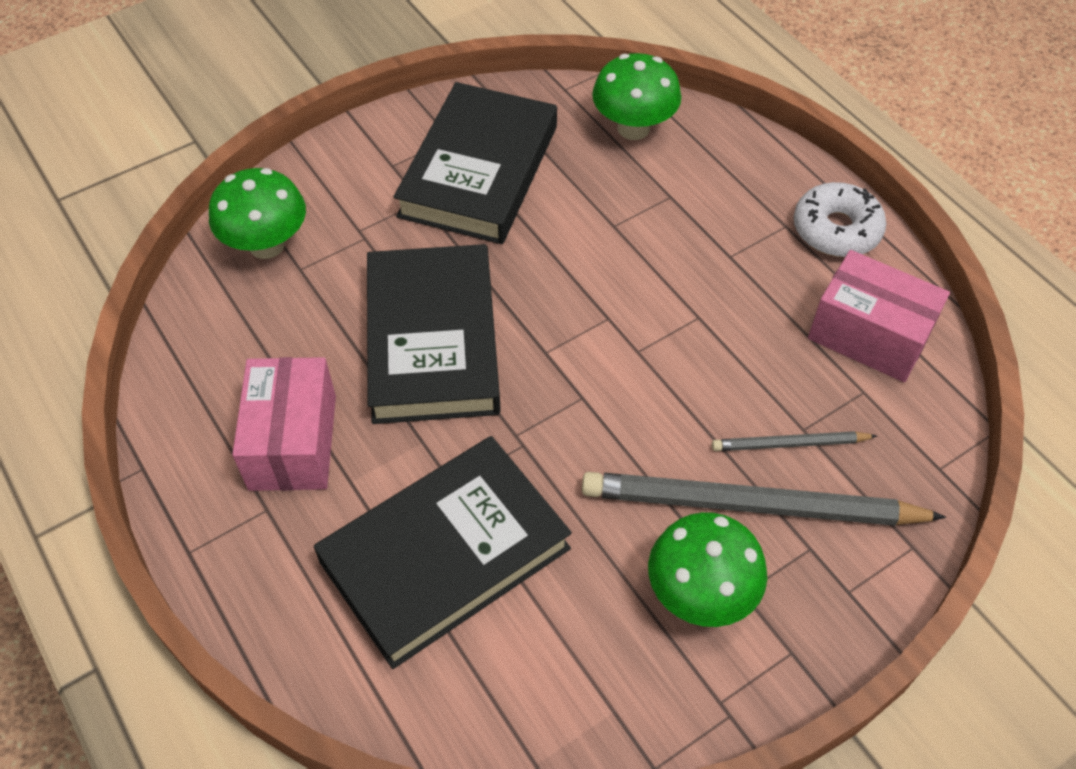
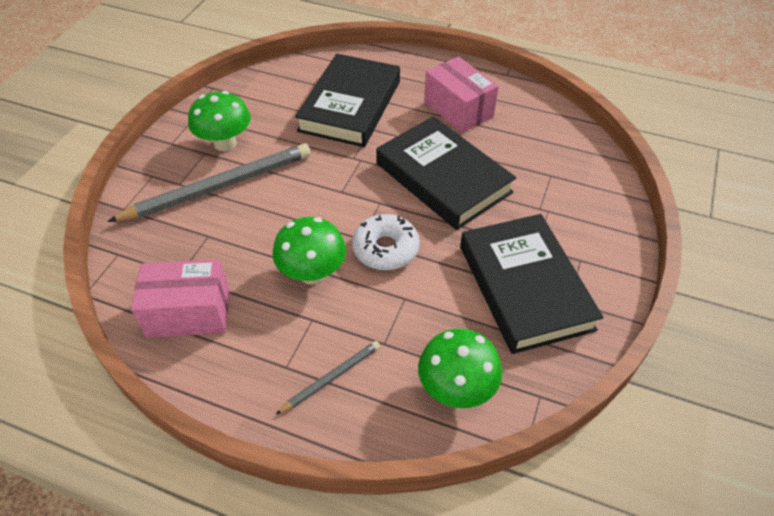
camera: 145 degrees right, 5 degrees down
(267, 245) = (583, 177): green mushroom -> green mushroom (312, 273)
(789, 444) = (212, 224): grey pencil -> grey pencil (331, 377)
(836, 230) = (245, 385): white donut -> white donut (385, 249)

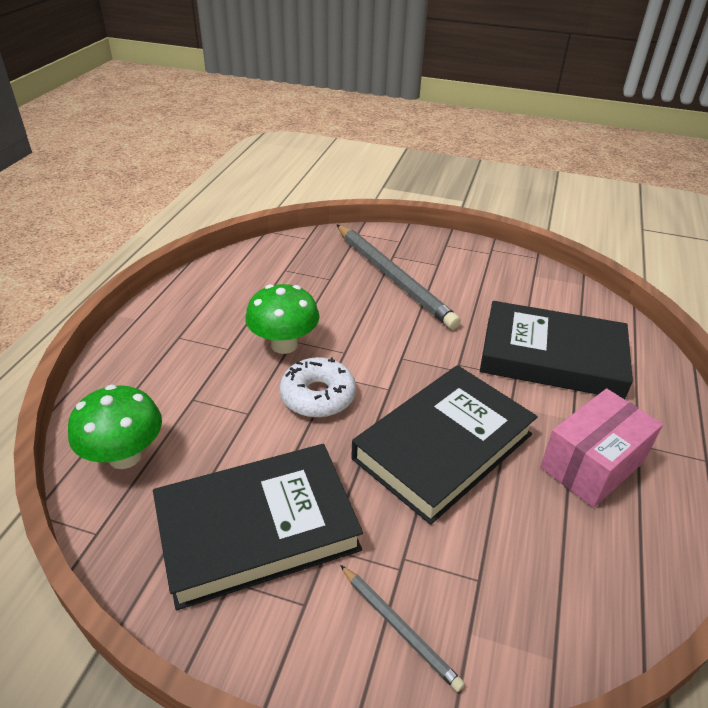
camera: 85 degrees right, 10 degrees down
(188, 312) = (243, 279): pink box -> none
(225, 143) = (455, 274): green mushroom -> none
(331, 377) = (160, 365): grey pencil -> grey pencil (399, 627)

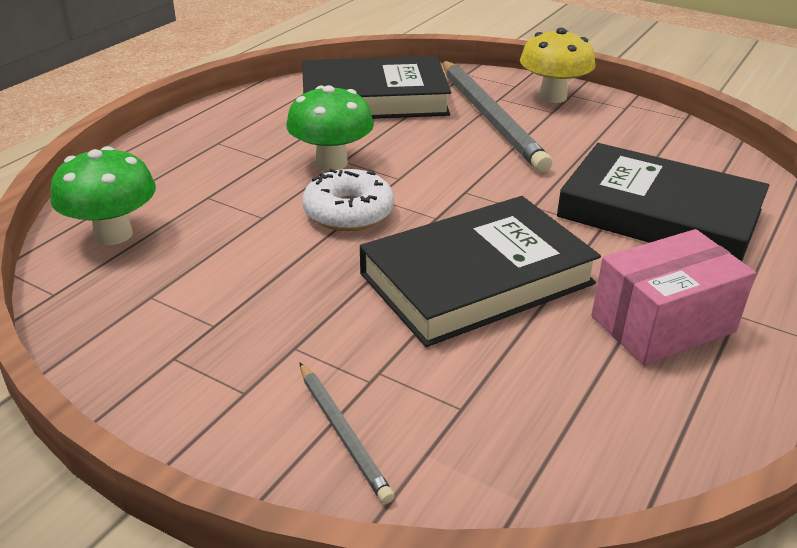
camera: 15 degrees right, 5 degrees down
(257, 528) = (224, 317): black book -> black book (374, 98)
(433, 249) = (552, 97): none -> yellow mushroom

